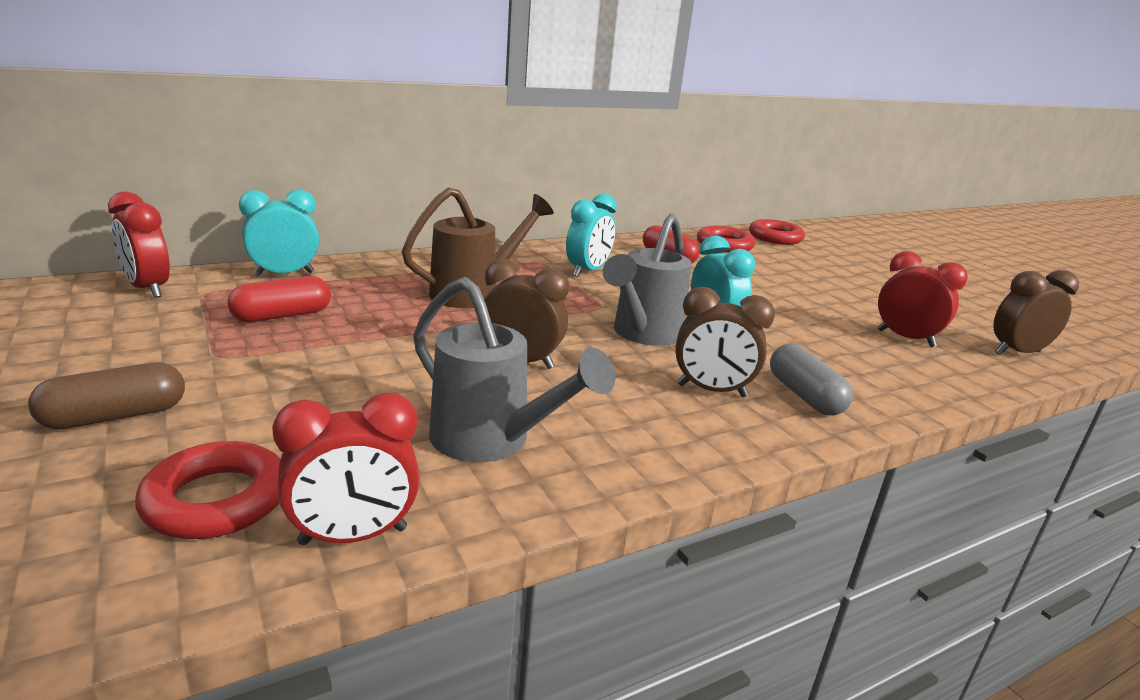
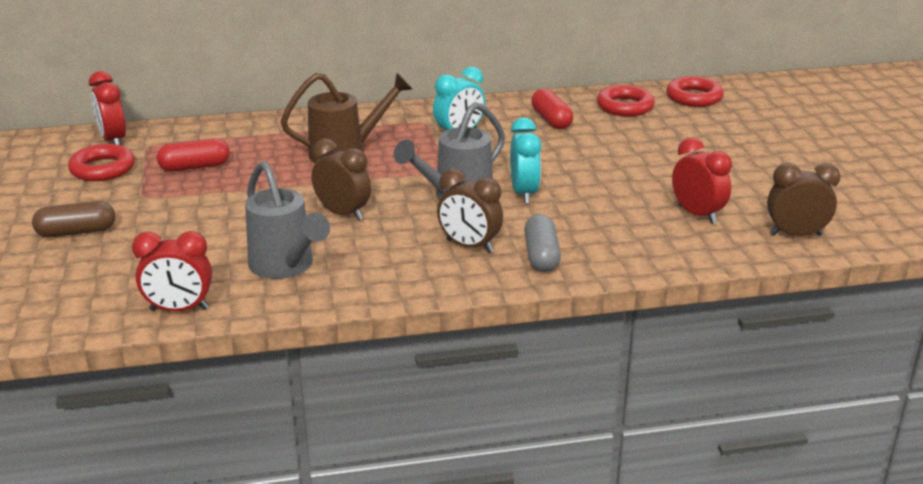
camera: 20 degrees right, 5 degrees up
(216, 500) = (117, 283): red ring -> red ring (102, 169)
(284, 274) = (210, 130): turquoise clock -> none

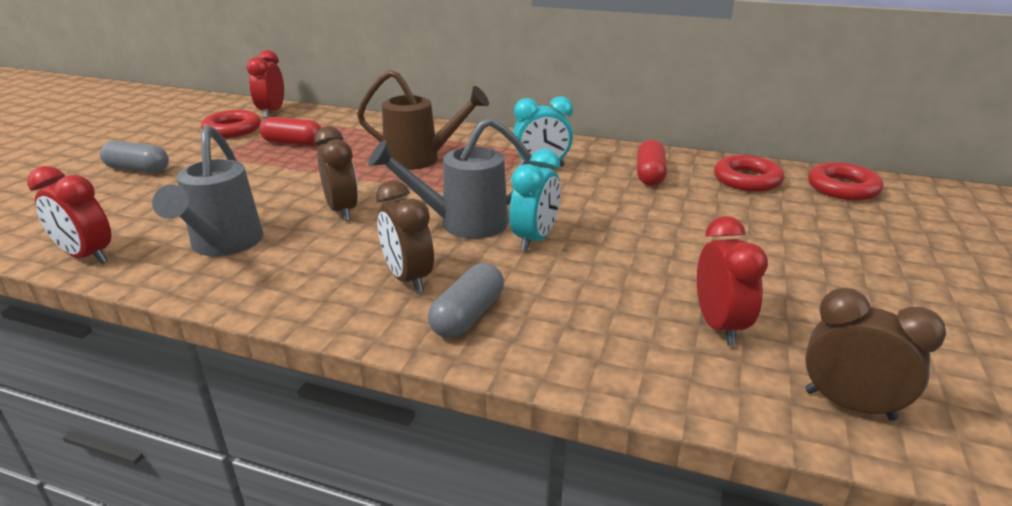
camera: 30 degrees right, 0 degrees up
(76, 232) = (138, 169): brown capsule -> grey capsule

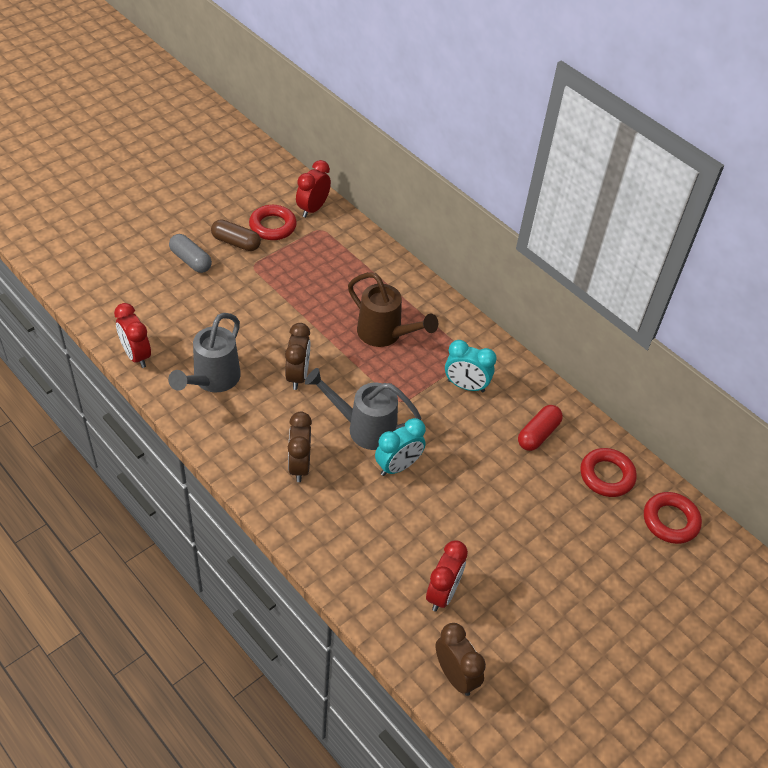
camera: 25 degrees right, 20 degrees up
(193, 147) = (236, 242): none -> brown capsule
(293, 143) = (307, 268): red capsule -> none
(468, 315) = (313, 513): grey capsule -> none

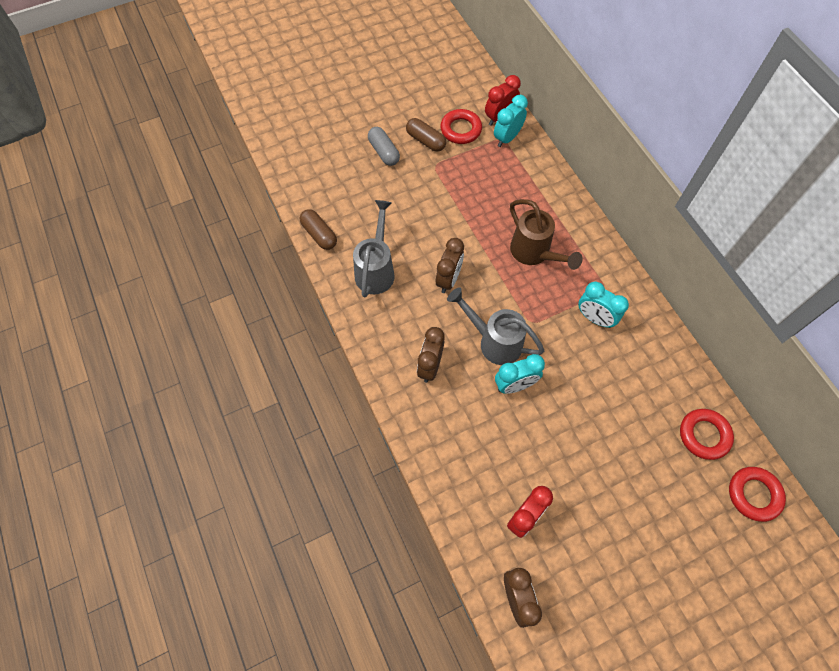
camera: 20 degrees right, 15 degrees up
(136, 355) = (319, 234): red clock -> brown capsule
(212, 380) = (376, 270): grey watering can -> grey watering can turned 150 degrees clockwise
(326, 227) = (507, 138): none -> turquoise clock
(538, 434) = (649, 380): red capsule -> none

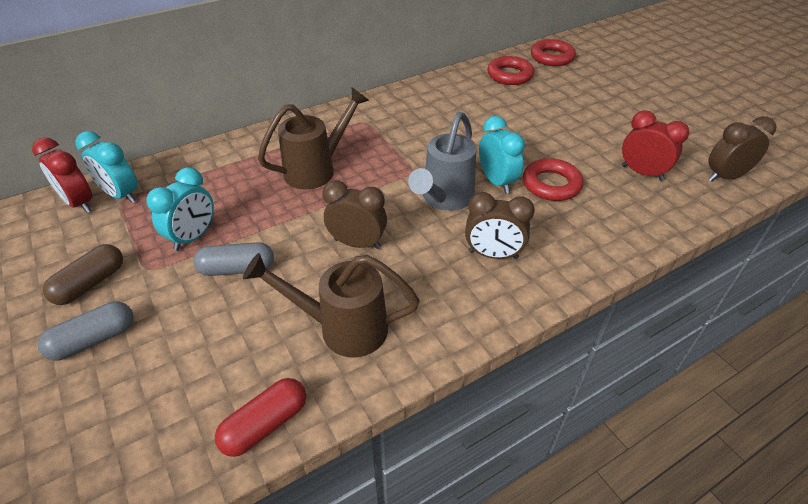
camera: 95 degrees left, 20 degrees down
(319, 234) = (265, 425): brown capsule -> red capsule
(376, 270) = (343, 328): grey watering can -> brown watering can
(430, 211) = (237, 269): none -> grey capsule
(461, 129) = (84, 243): red ring -> red ring (551, 184)
(594, 318) = (401, 128): turquoise clock -> turquoise clock (193, 237)

